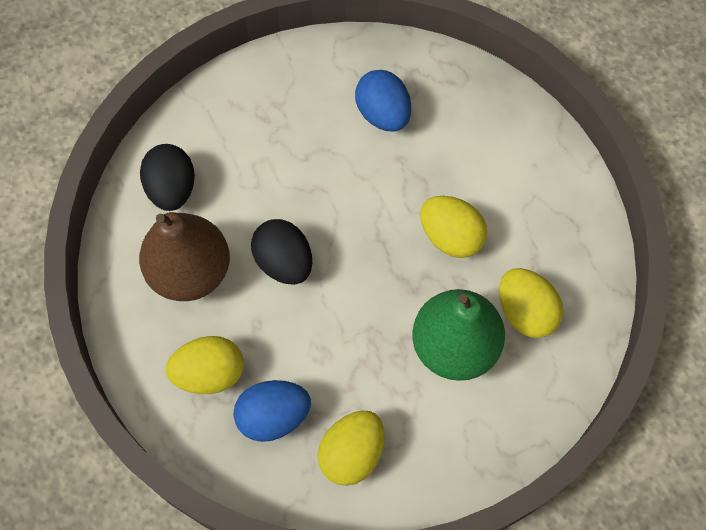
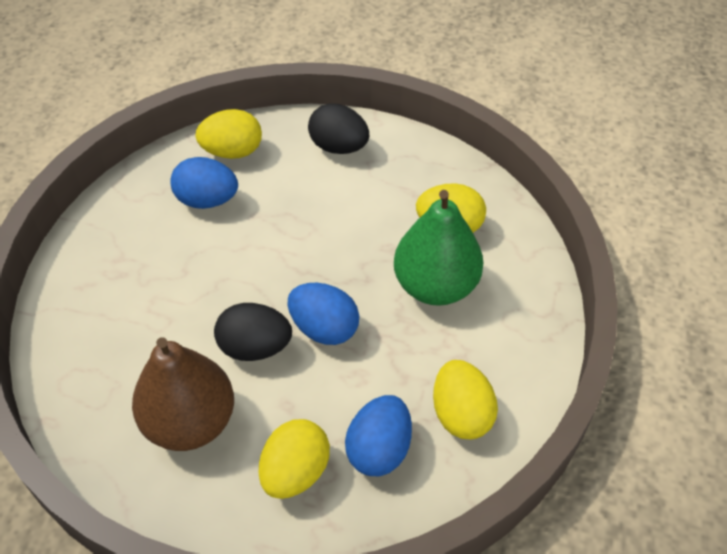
camera: 50 degrees left, 15 degrees down
(172, 189) = (102, 383): black egg -> black egg (339, 147)
(342, 296) = (324, 328): none -> blue egg
(450, 237) = (348, 228): yellow egg -> yellow egg (232, 152)

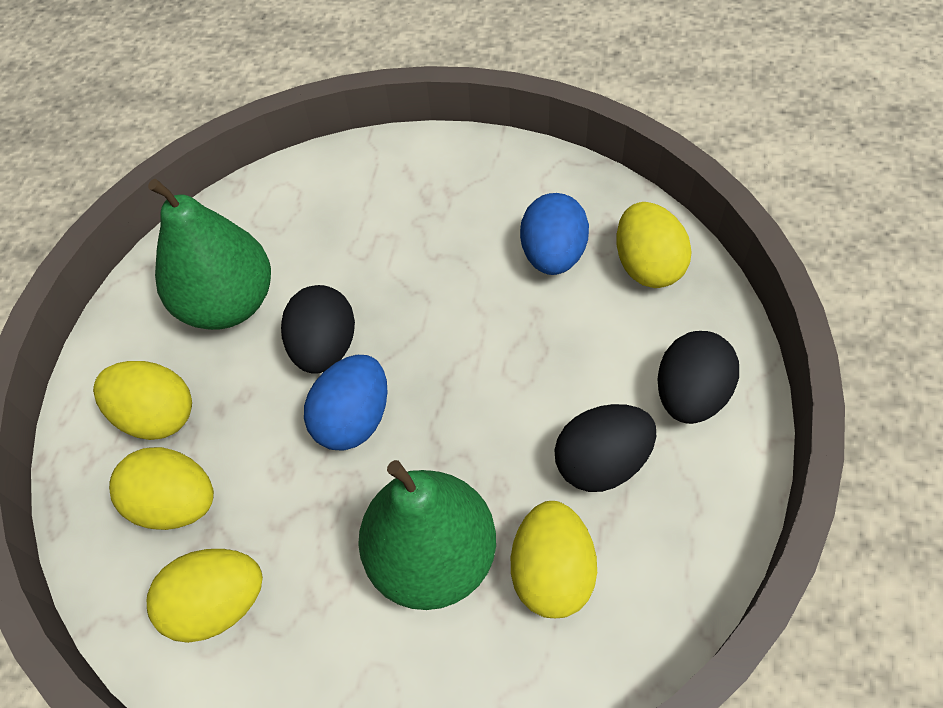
camera: 90 degrees right, 5 degrees up
(190, 422) = (228, 304): brown pear -> green pear
(379, 195) = (602, 463): none -> black egg
(379, 449) = (176, 504): blue egg -> yellow egg

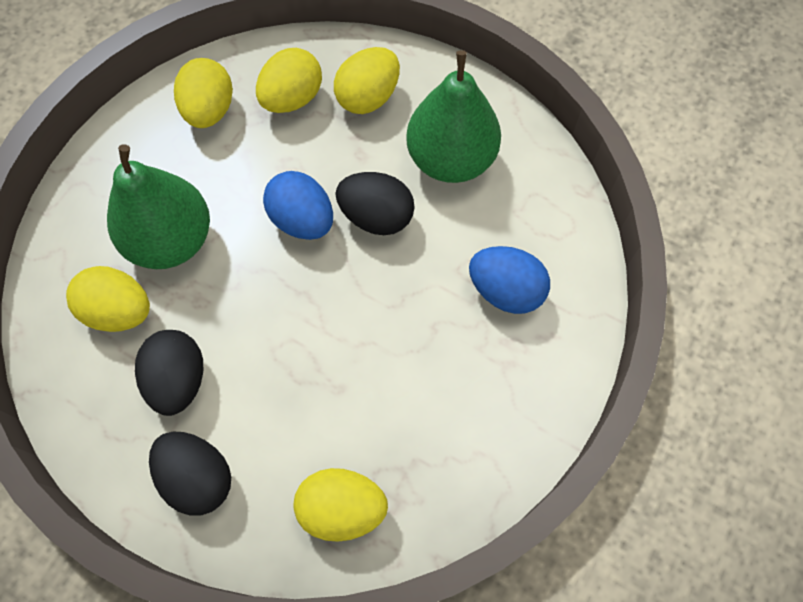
camera: 105 degrees right, 10 degrees up
(553, 256) = (391, 428): blue egg -> blue egg (505, 291)

